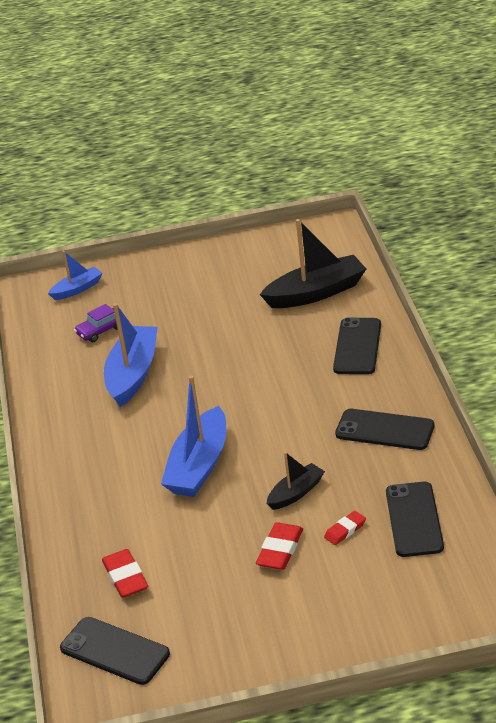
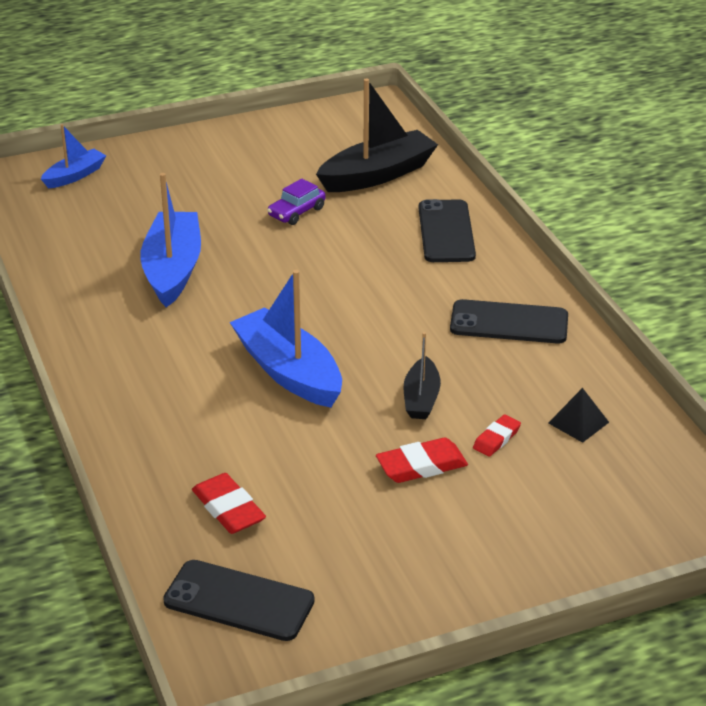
camera: 15 degrees left, 0 degrees up
(100, 331) = (117, 221): purple car -> purple car (296, 212)
(199, 466) = (288, 372): blue boat -> blue boat turned 135 degrees clockwise
(280, 550) = (421, 466): red eraser -> red eraser turned 60 degrees clockwise
(296, 493) = (421, 398): black boat -> black boat turned 150 degrees clockwise
(414, 519) = (578, 422): black phone -> black pyramid

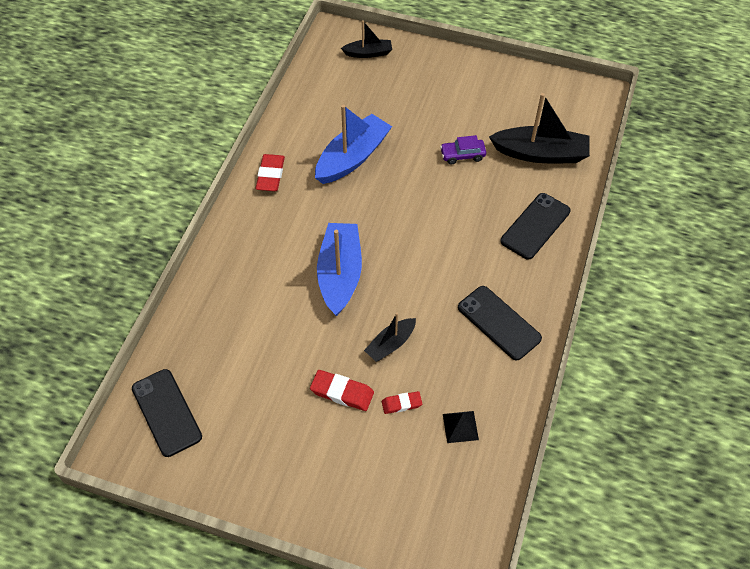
camera: 40 degrees right, 20 degrees up
(74, 176) = (368, 53): blue boat -> black boat
(228, 508) = (219, 348): red eraser -> red eraser (270, 175)

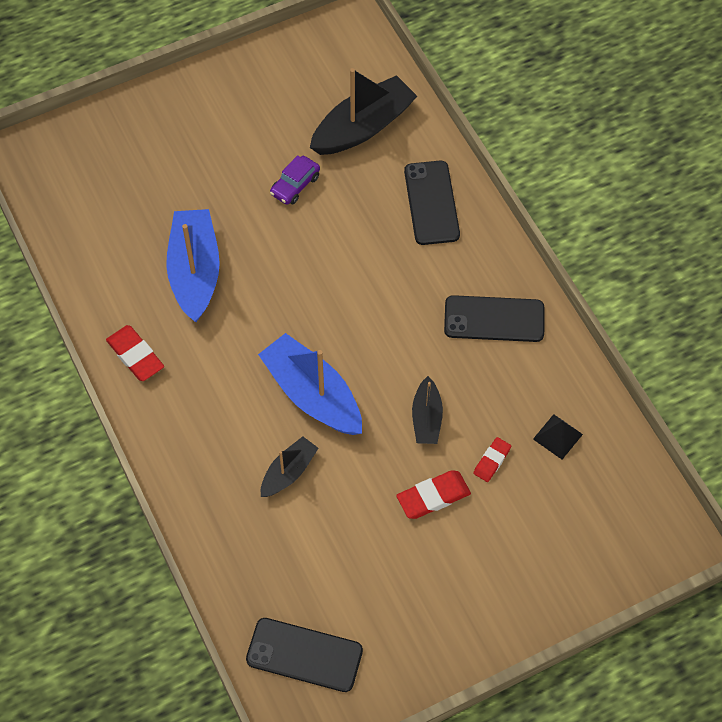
camera: 45 degrees left, 5 degrees up
(368, 53) = (84, 148): black boat -> black boat (288, 472)

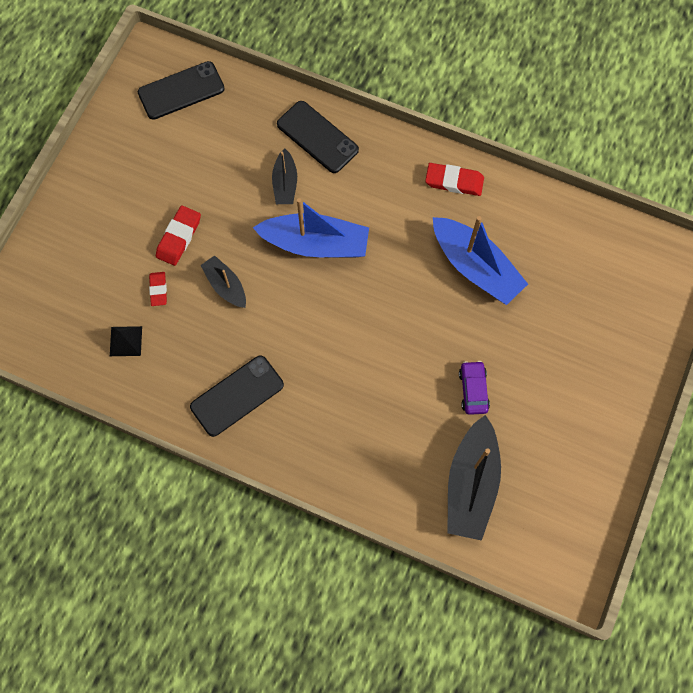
camera: 140 degrees right, 10 degrees up
(432, 203) = (360, 457): black phone -> black phone (317, 137)

